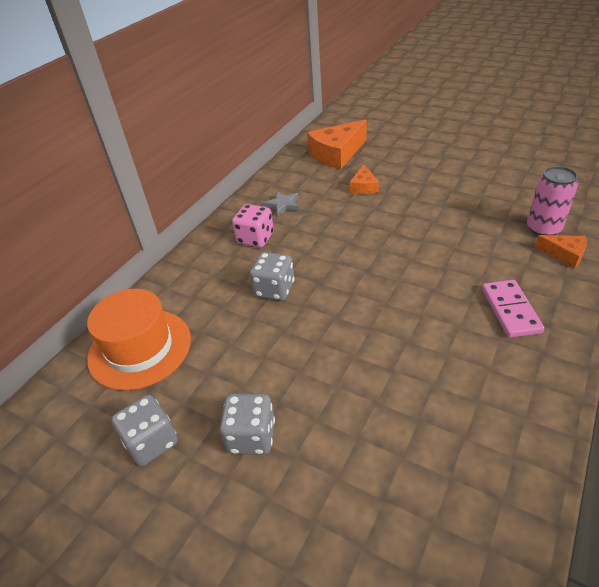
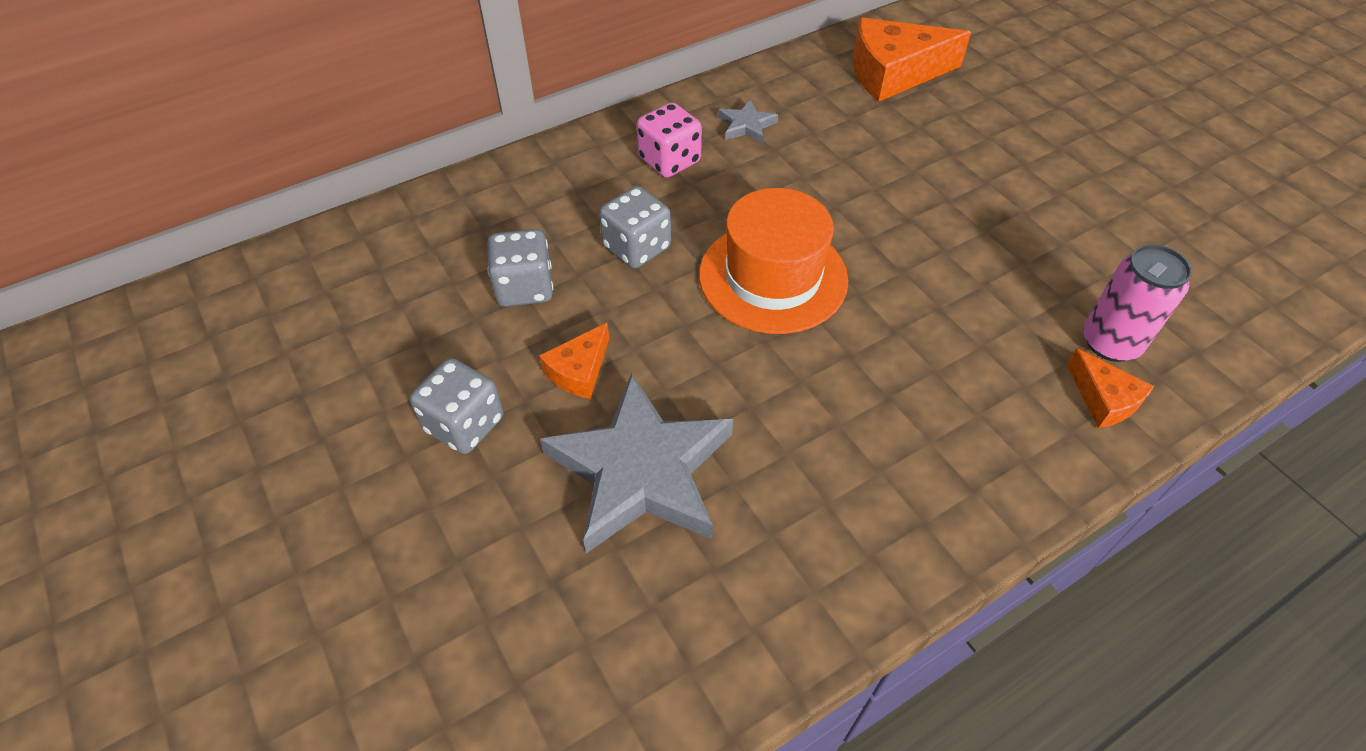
camera: 25 degrees right, 10 degrees up
(140, 348) = (422, 247): orange hat -> orange hat (773, 277)
(151, 442) = (356, 370): grey dice -> grey dice (524, 288)
(363, 187) = (887, 146): orange cheese -> orange cheese (579, 371)
(379, 405) = (641, 470): none -> grey star
(510, 310) = (934, 440): pink domino -> none

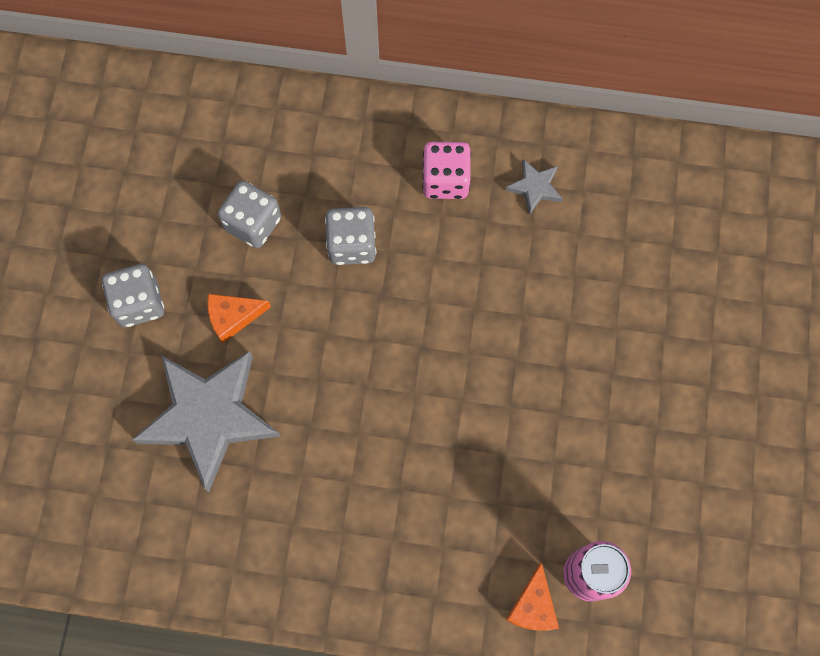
camera: 40 degrees right, 20 degrees up
(773, 277) = (418, 341): orange hat -> none
(894, 73) = (710, 219): orange cheese -> none

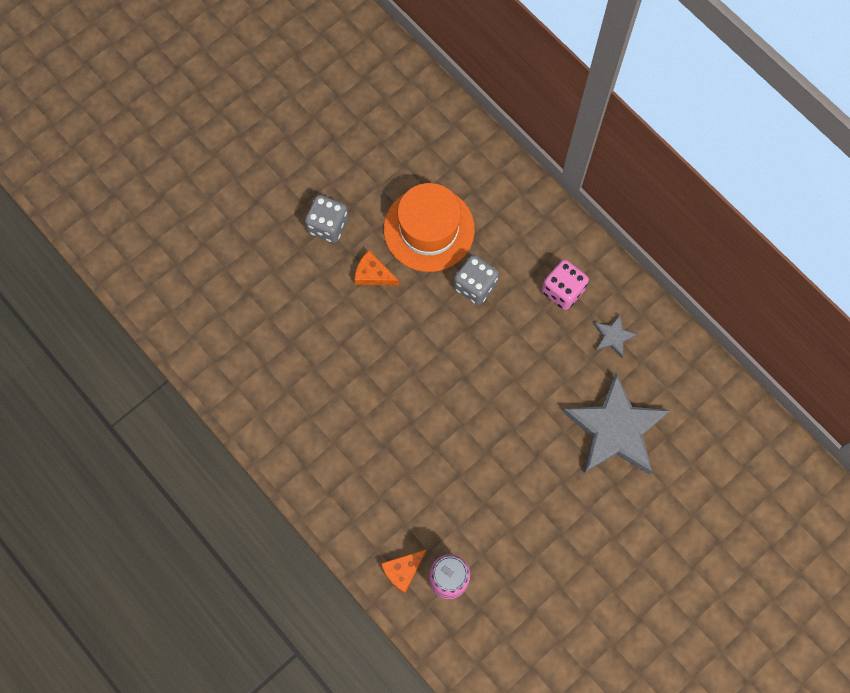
camera: 40 degrees right, 0 degrees up
(209, 417) = (314, 320): grey star -> grey star (615, 429)
(253, 223) = (429, 229): grey dice -> orange hat

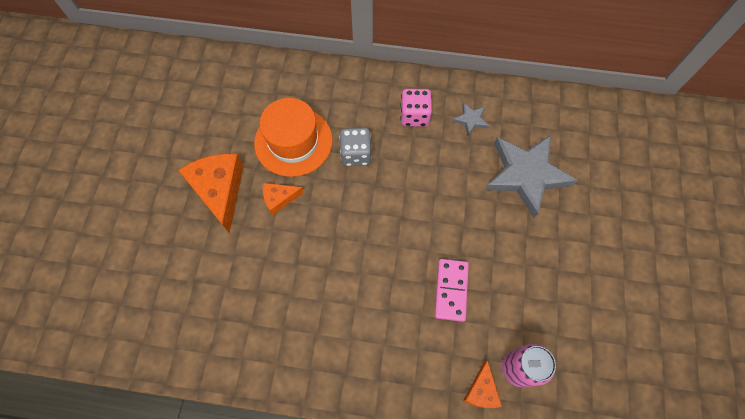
camera: 40 degrees left, 5 degrees down
(328, 225) = (219, 190): grey dice -> orange cheese
(451, 473) = (451, 290): none -> pink domino

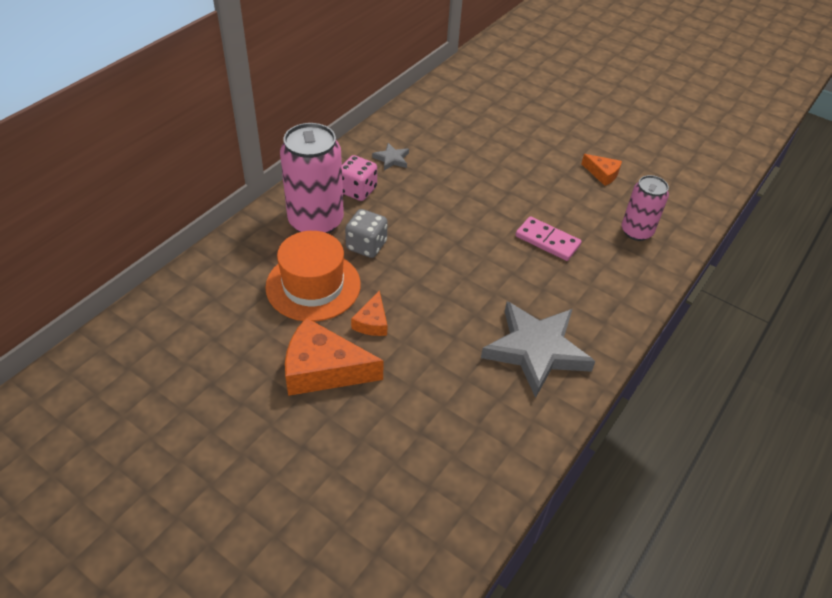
camera: 65 degrees left, 20 degrees down
(360, 107) = (316, 221): none -> pink can
(481, 390) = (645, 260): orange cheese -> orange cheese (602, 174)
(526, 175) = (470, 152): grey star -> grey star (536, 350)

